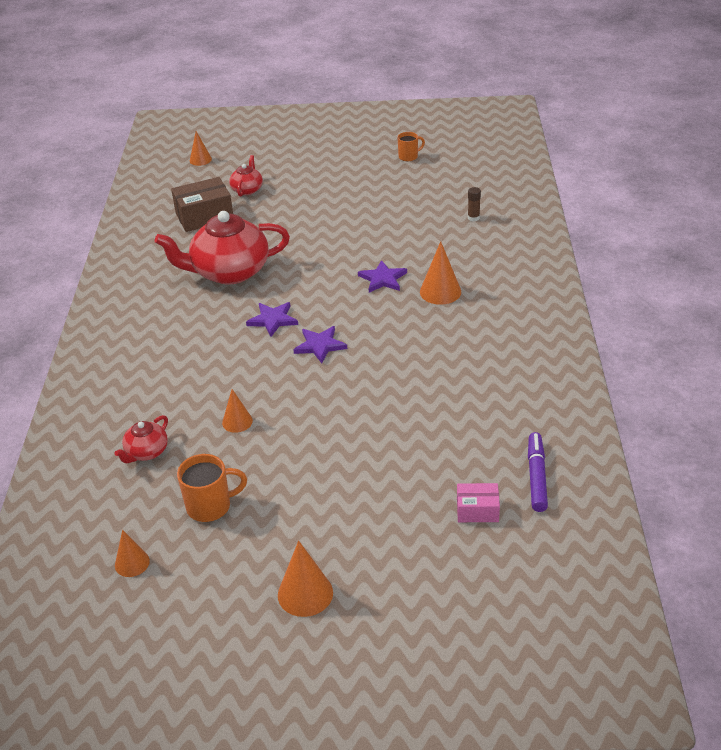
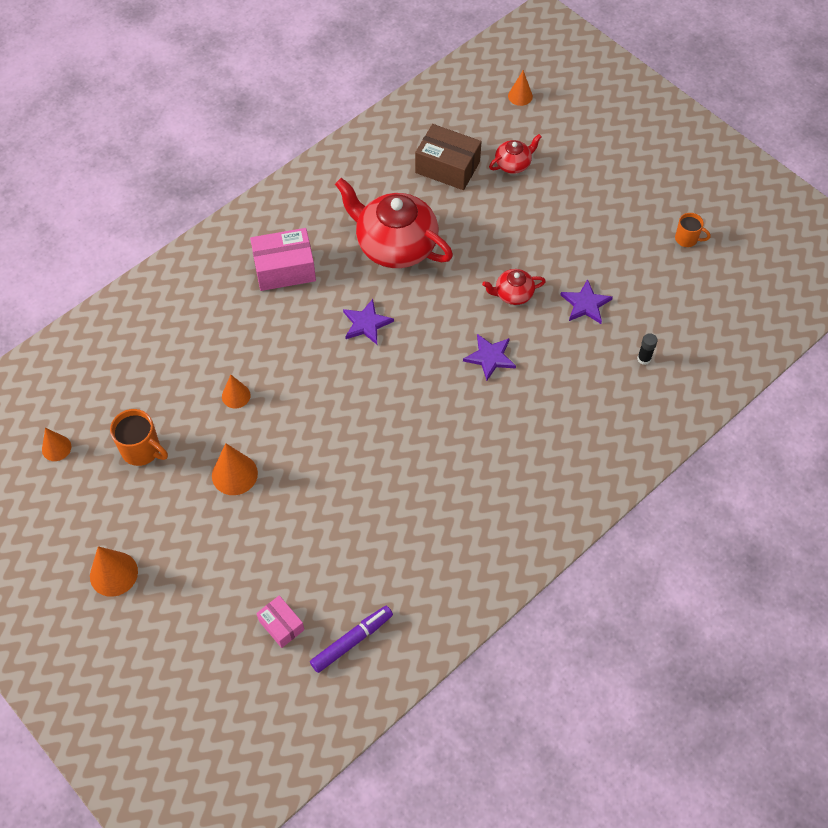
camera: 45 degrees right, 20 degrees up
(146, 452) = (158, 366): red teapot -> red teapot (513, 294)
(165, 334) = (284, 269): none -> pink box
(320, 345) = (366, 380): purple star -> purple star (585, 304)
(440, 291) = (514, 411): orange cone -> orange cone (234, 474)
(473, 218) = (644, 359): brown glue stick -> black glue stick

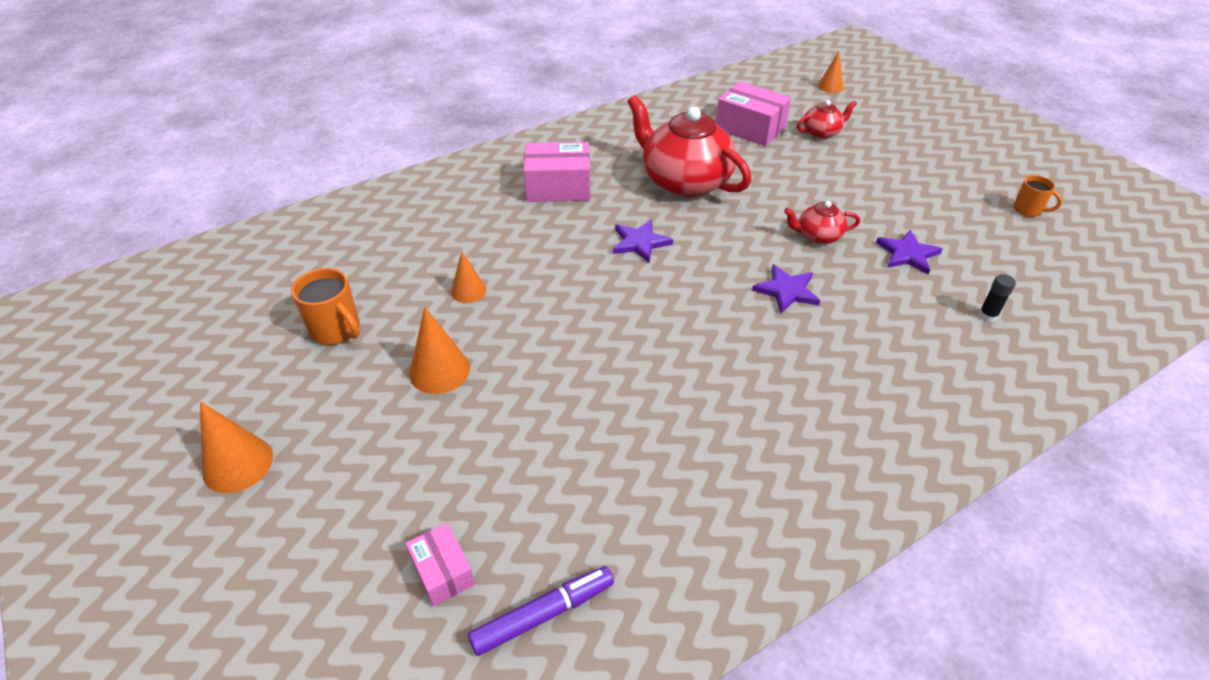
camera: 10 degrees right, 15 degrees down
(56, 448) = (237, 315): orange cone -> none
(447, 167) = (750, 128): brown box -> pink box

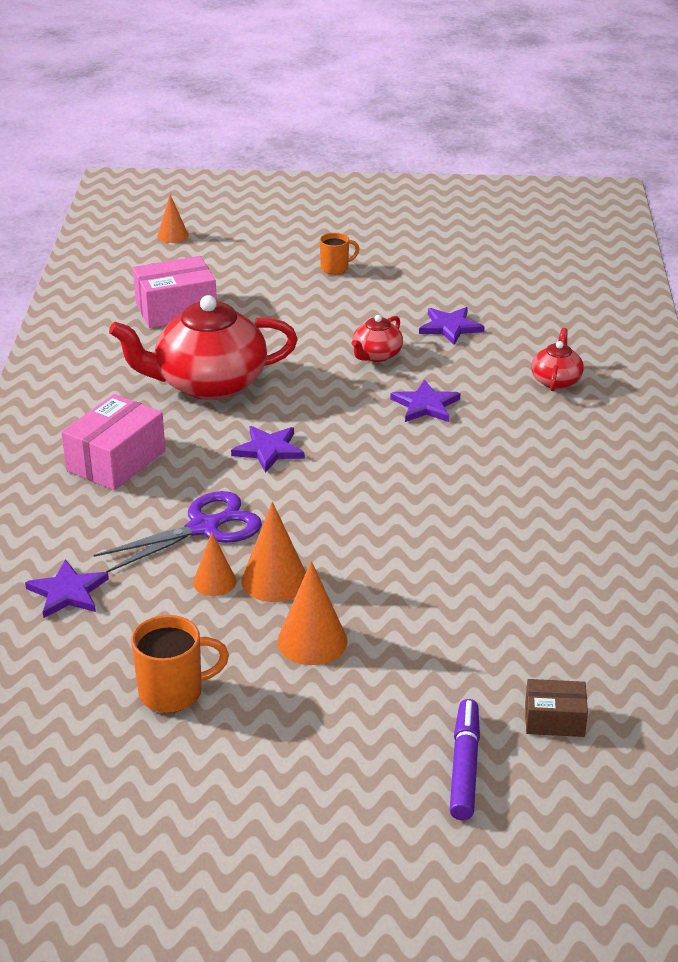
camera: 55 degrees left, 10 degrees down
(237, 464) = (305, 817): orange cone -> orange cone (274, 580)
(406, 236) = (68, 592): none -> purple star
(443, 572) = (554, 720): pink box -> brown box
(523, 257) = (204, 528): none -> purple scissors
(543, 614) = (639, 679): purple marker -> purple marker (464, 766)
(822, 132) = (237, 278): red teapot -> red teapot (556, 380)
(987, 315) = (555, 332): black glue stick -> none
(1028, 210) = (465, 248): orange mug -> orange mug (335, 268)

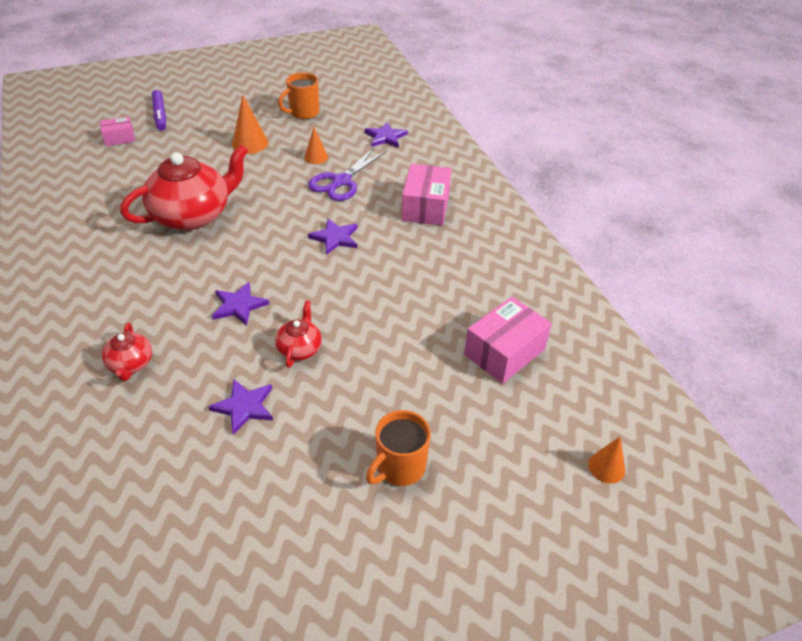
camera: 155 degrees right, 10 degrees up
(209, 384) = (415, 280): red teapot -> red teapot (193, 215)
(274, 580) = (284, 165): orange cone -> none
(335, 268) = (399, 467): orange mug -> orange mug, size x1.56
(554, 720) = (119, 138): brown box -> pink box

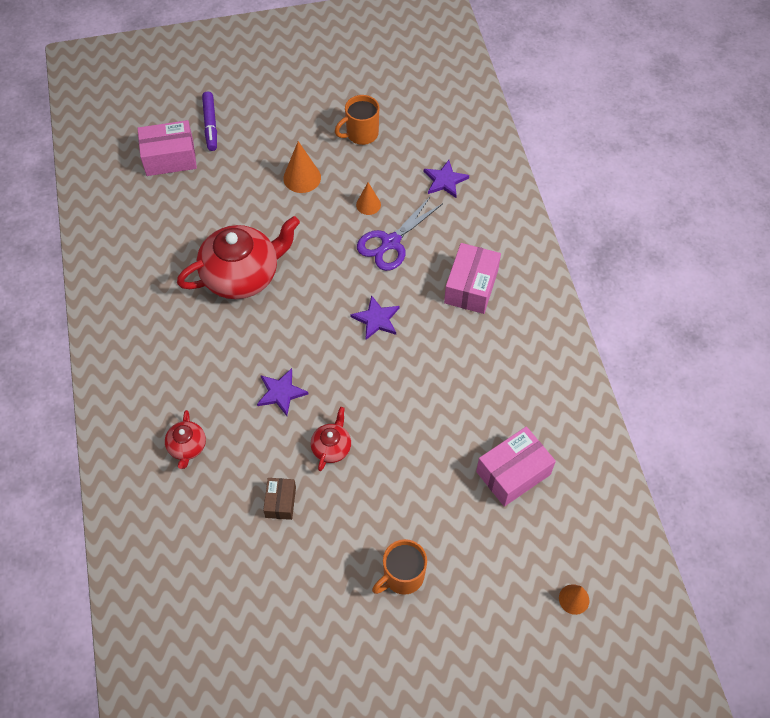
camera: 10 degrees right, 15 degrees up
(119, 138) = (170, 158): pink box -> pink box, size x1.73
(244, 407) = (280, 502): purple star -> brown box

